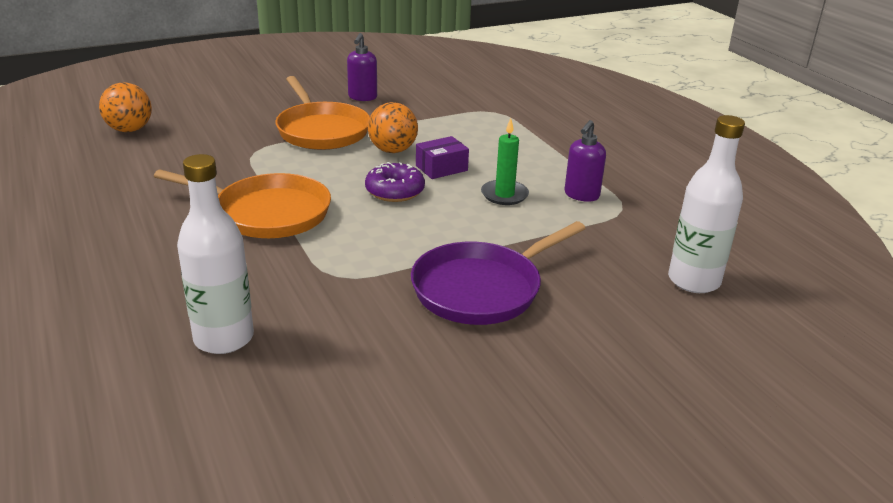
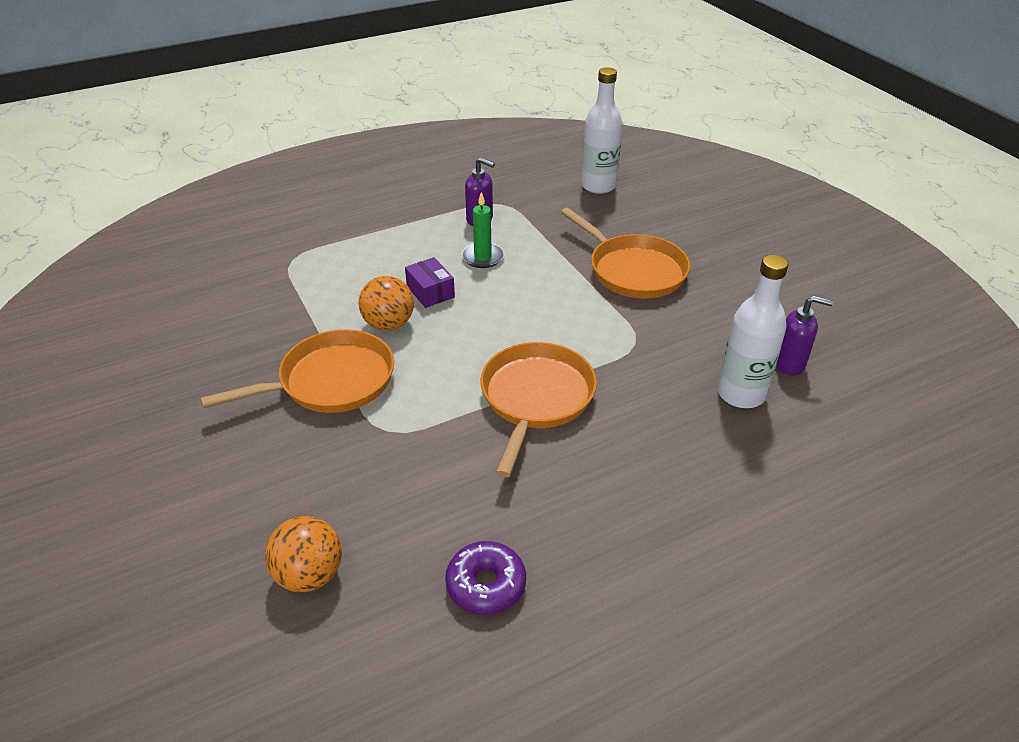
camera: 90 degrees left, 10 degrees up
(362, 97) = (230, 356): purple soap dispenser -> purple soap dispenser (790, 364)
(395, 191) = (481, 318): purple donut -> purple donut (486, 585)
(482, 289) = (633, 270): purple pan -> orange pan

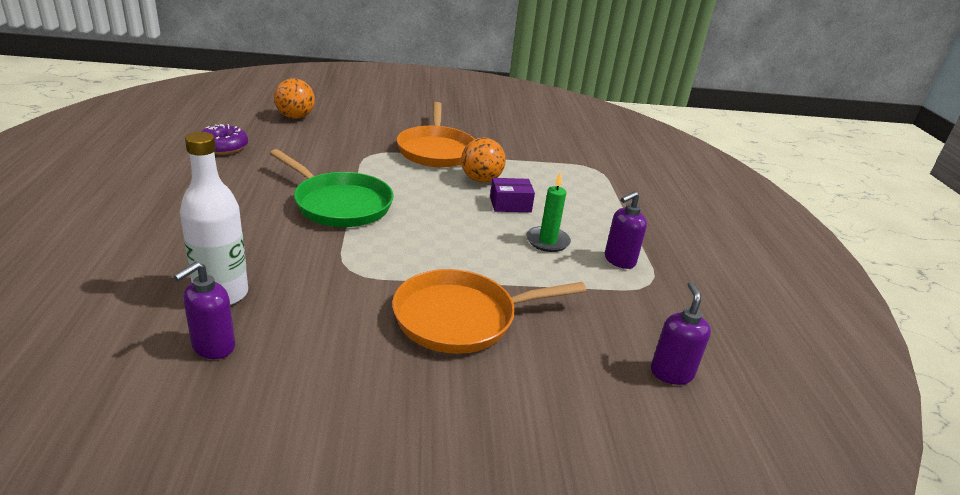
camera: 110 degrees right, 10 degrees down
(536, 398) = (339, 204): orange pan -> green pan
(598, 186) = (671, 373): white bottle -> purple soap dispenser

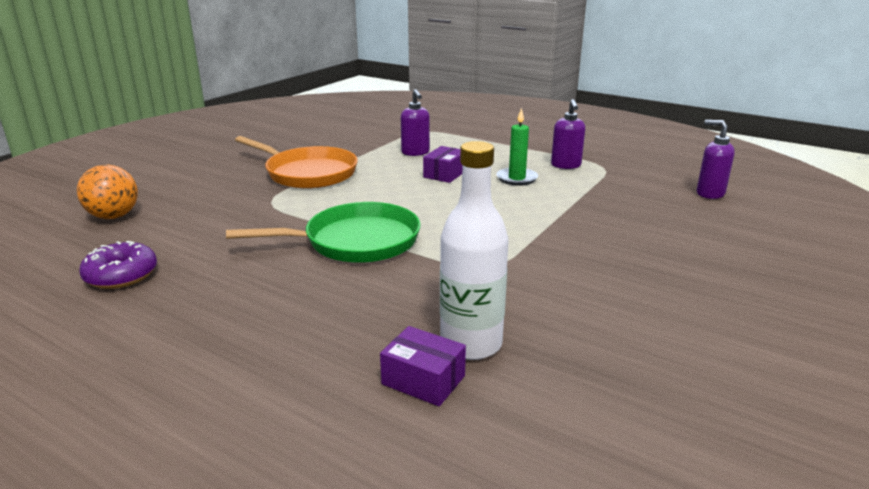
camera: 50 degrees left, 5 degrees down
(162, 287) = (423, 380): none -> purple box
(213, 347) = (566, 368): purple soap dispenser -> purple soap dispenser (415, 153)
(461, 318) = (600, 239): orange pan -> none
(481, 180) = (389, 172): orange ball -> none

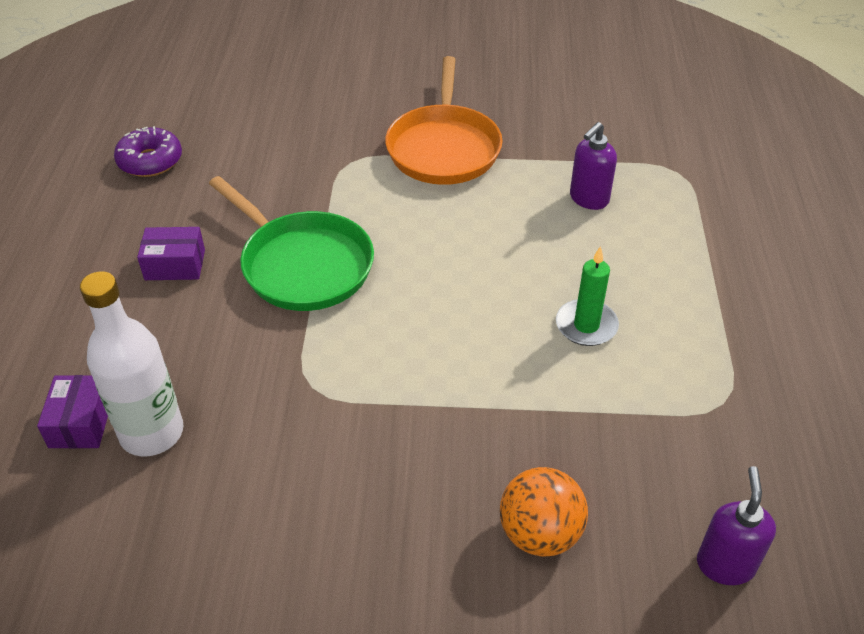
camera: 60 degrees right, 20 degrees up
(114, 216) = (247, 91): orange ball -> orange ball (539, 533)
(445, 174) = (541, 254): purple box -> purple box (175, 265)
(566, 165) = (685, 360): purple soap dispenser -> none

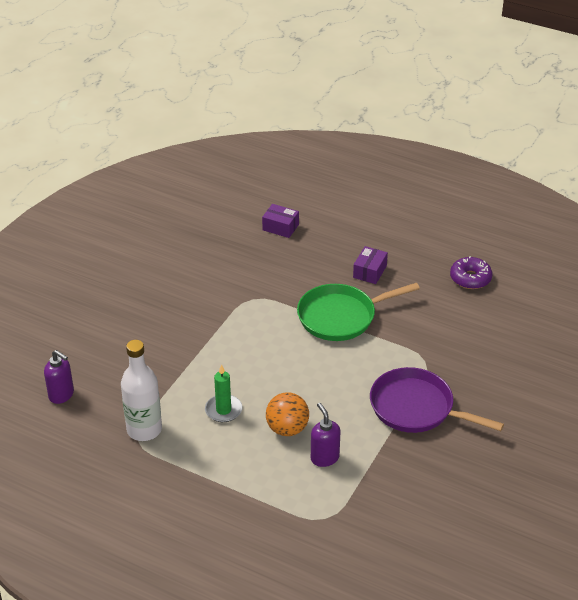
camera: 115 degrees right, 5 degrees down
(152, 433) = (260, 246): white bottle -> white bottle (144, 429)
(444, 148) = (416, 408): orange pan -> purple pan
(539, 533) = (121, 344): orange ball -> orange ball (287, 429)

